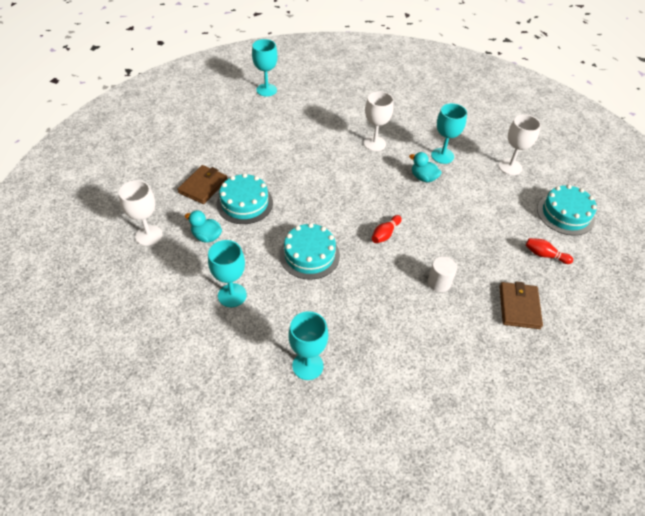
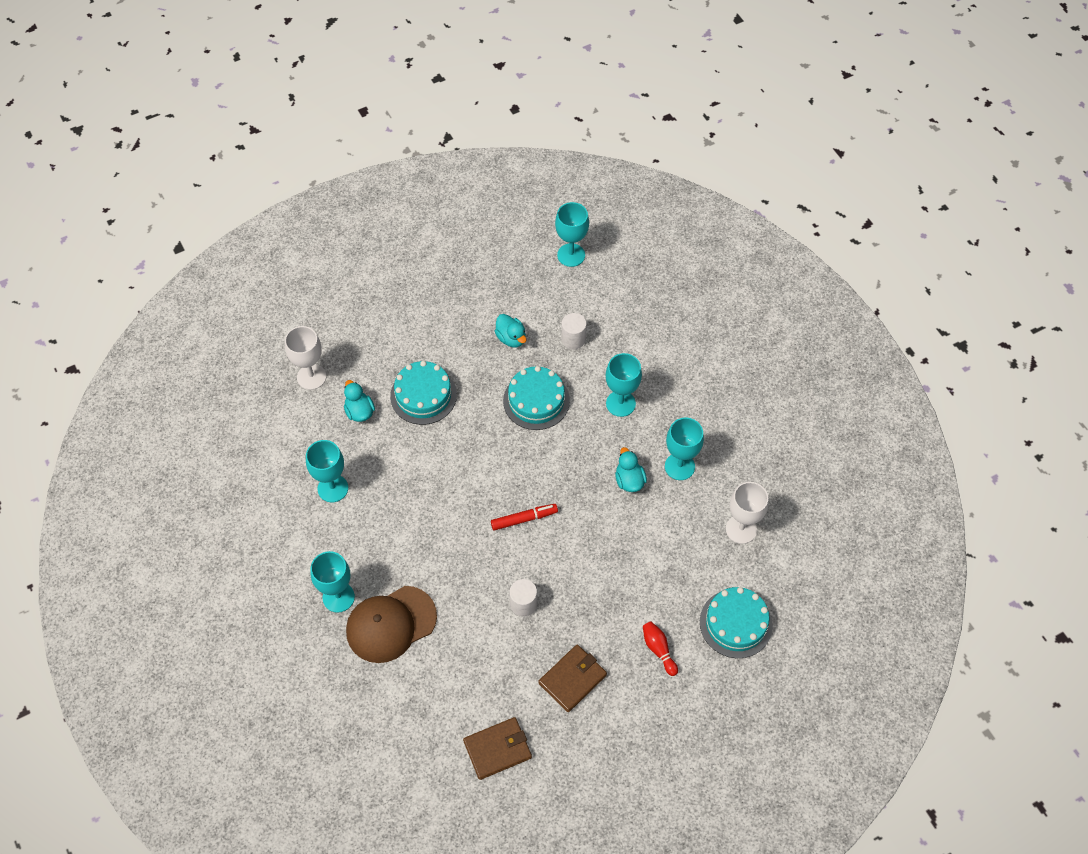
camera: 40 degrees right, 10 degrees up
(203, 186) = (401, 350): brown wallet -> brown wallet (497, 749)
(272, 145) = (511, 338): none -> turquoise duck
(309, 255) = (433, 493): turquoise cake -> turquoise cake (536, 400)
(311, 127) = (573, 339): none -> white cylinder
(365, 357) = (391, 624): none -> brown cap
(374, 143) = (620, 403): white goblet -> turquoise goblet
(385, 234) = (524, 519): red bowling pin -> red marker

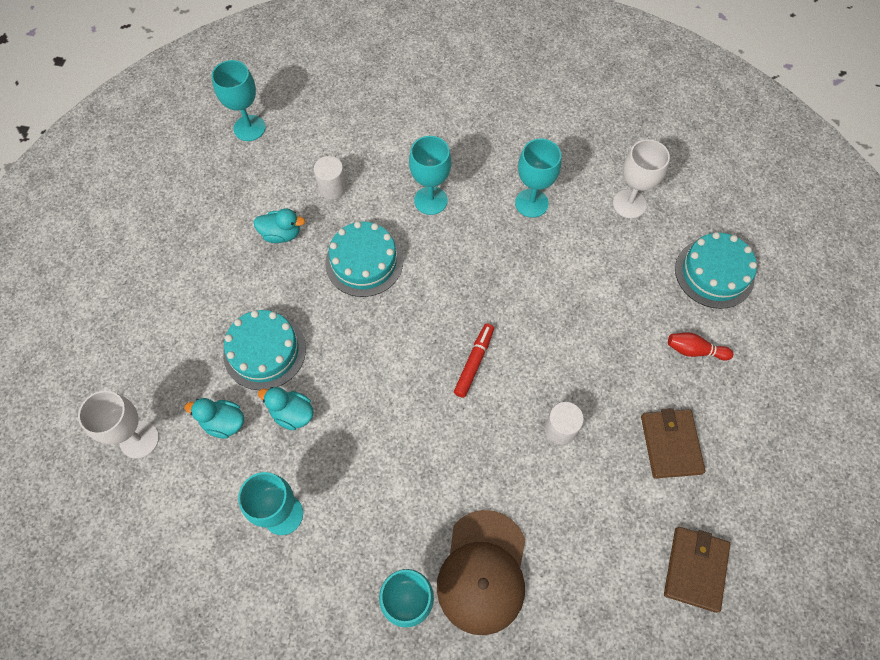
camera: 50 degrees left, 5 degrees up
(629, 480) = (511, 250): turquoise duck -> turquoise duck (292, 414)

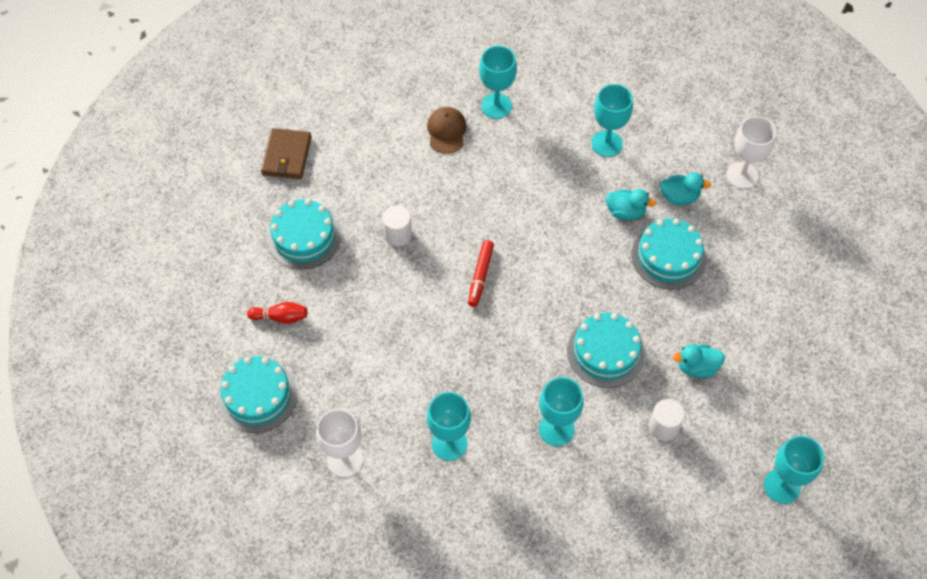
camera: 170 degrees right, 5 degrees down
(483, 572) = (446, 131): brown cap -> brown cap, size x0.60
(671, 444) = (304, 237): brown wallet -> turquoise cake

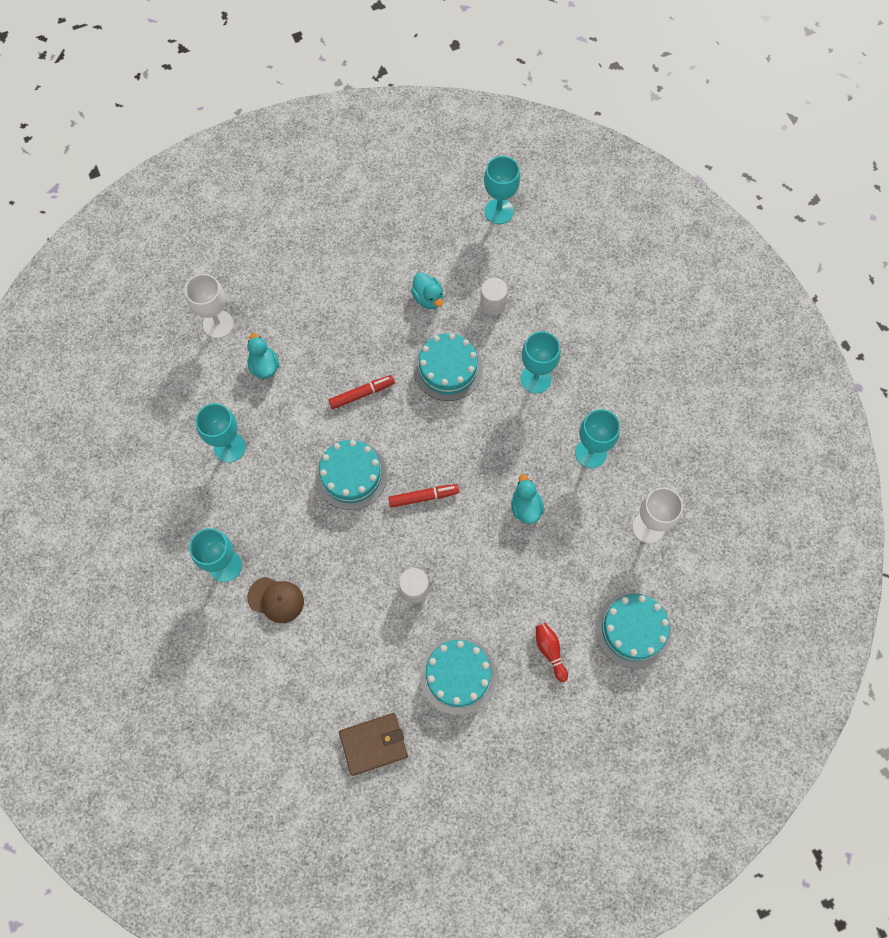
camera: 115 degrees left, 10 degrees up
(446, 131) = (276, 599): brown cap -> brown cap turned 135 degrees counterclockwise
(612, 266) = (362, 394): none -> red marker
(625, 212) = (300, 404): turquoise duck -> turquoise duck (526, 507)
(668, 256) = (331, 353): turquoise cake -> turquoise cake (351, 475)

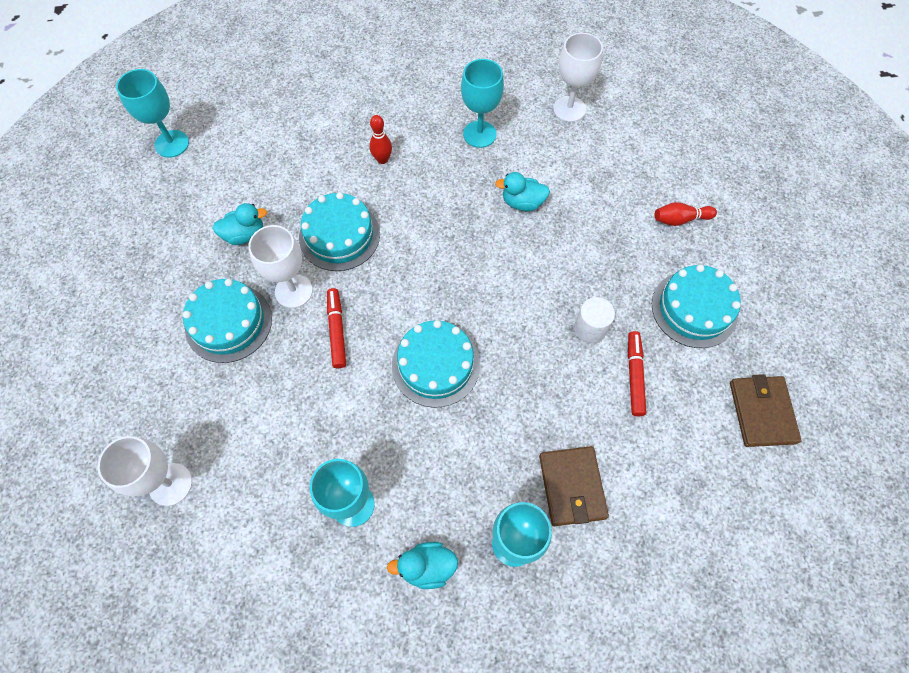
camera: 75 degrees left, 5 degrees down
(264, 366) = (255, 436): turquoise duck -> turquoise duck (427, 567)
(276, 599) = (572, 487): brown cap -> brown wallet
(387, 351) = (293, 291): none -> white goblet
(423, 497) = (484, 295): red marker -> red marker (634, 375)
(492, 304) = (280, 176): white cylinder -> none
(535, 379) = (382, 159): turquoise goblet -> red bowling pin
(633, 629) = (669, 147): turquoise cake -> turquoise cake (228, 323)

